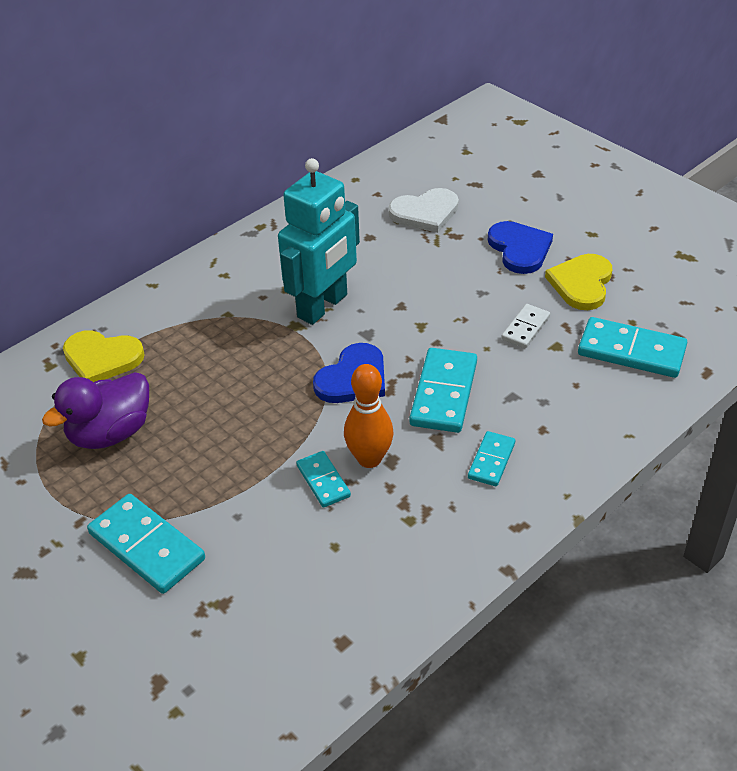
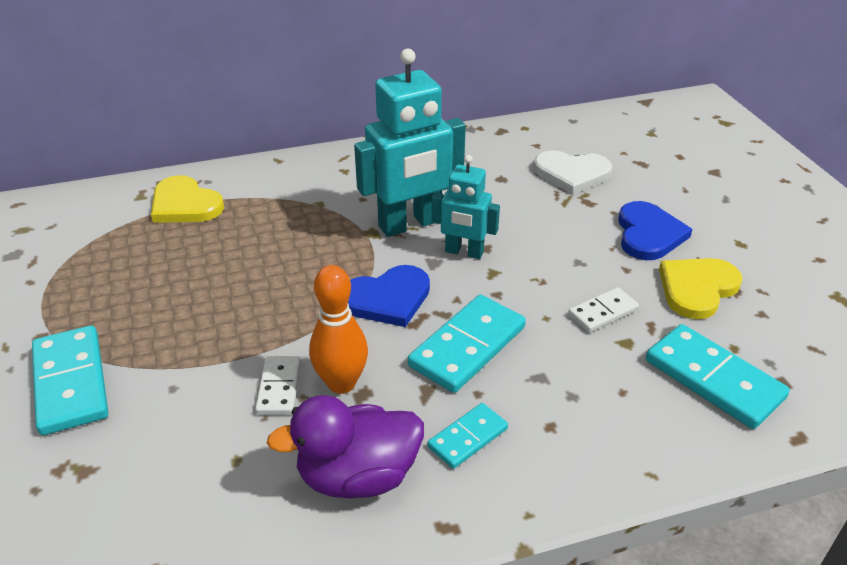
camera: 25 degrees right, 5 degrees down
(110, 433) = (135, 268): purple duck -> purple duck (358, 476)
(323, 481) = (279, 387): turquoise domino -> white domino
(386, 316) = (464, 252): none -> turquoise robot

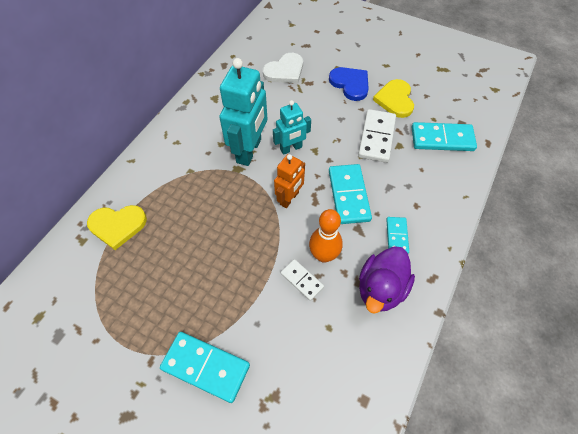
camera: 45 degrees left, 20 degrees up
(387, 298) = (289, 198): blue heart -> orange robot
(603, 312) = (377, 137): white domino -> white domino, size x1.75

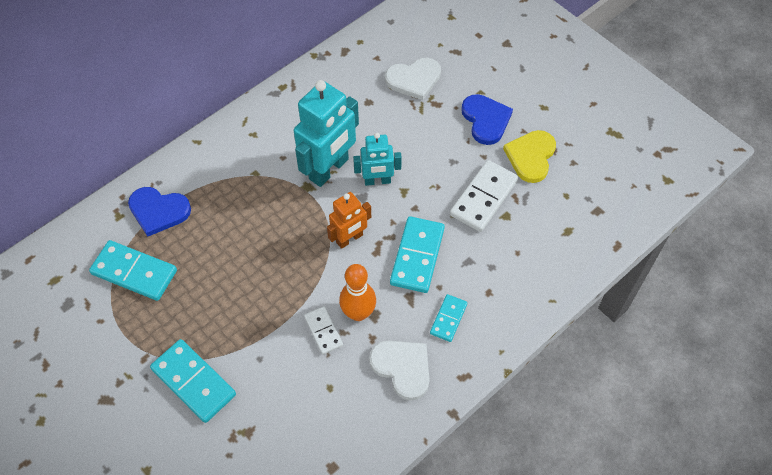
camera: 20 degrees right, 0 degrees up
(117, 226) = (158, 211): yellow heart -> blue heart
(381, 288) = (402, 368): purple duck -> white heart
(442, 139) = (562, 224): turquoise domino -> turquoise domino (134, 272)

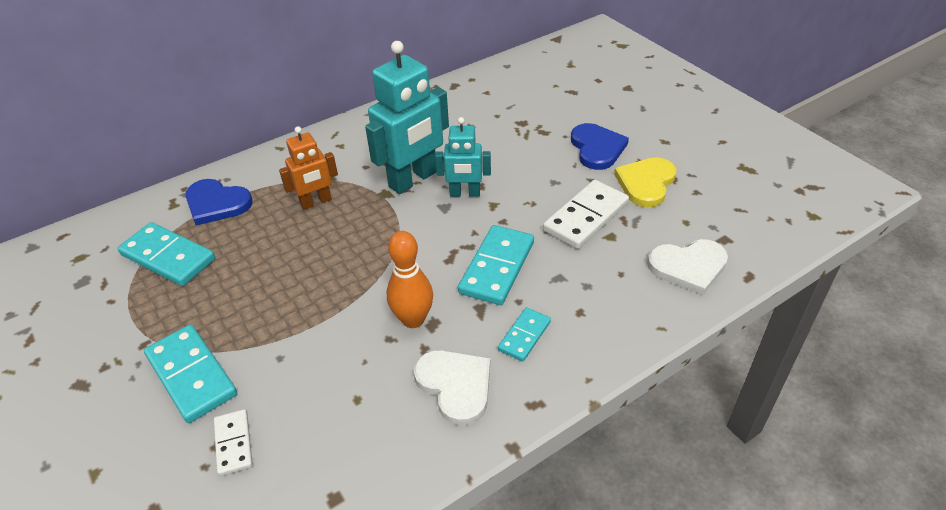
camera: 10 degrees right, 15 degrees down
(323, 331) = (366, 335): white domino -> white domino (234, 443)
(349, 239) = (420, 244): orange robot -> orange robot (316, 202)
(414, 79) = (522, 111): white heart -> white heart (688, 266)

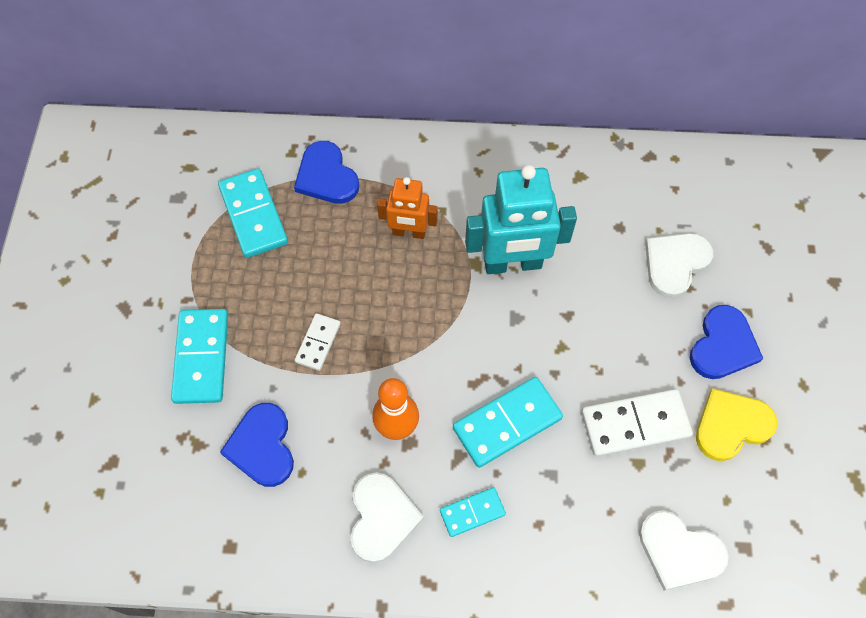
camera: 35 degrees right, 20 degrees up
(234, 443) = (193, 445): white domino -> white domino (318, 343)
(304, 403) = (262, 446): none -> blue heart
(465, 193) = (546, 314): turquoise robot -> none
(524, 125) = (675, 263): none -> white heart

